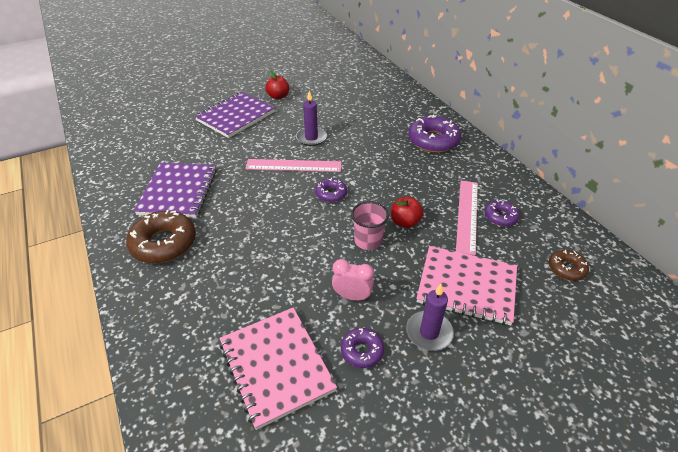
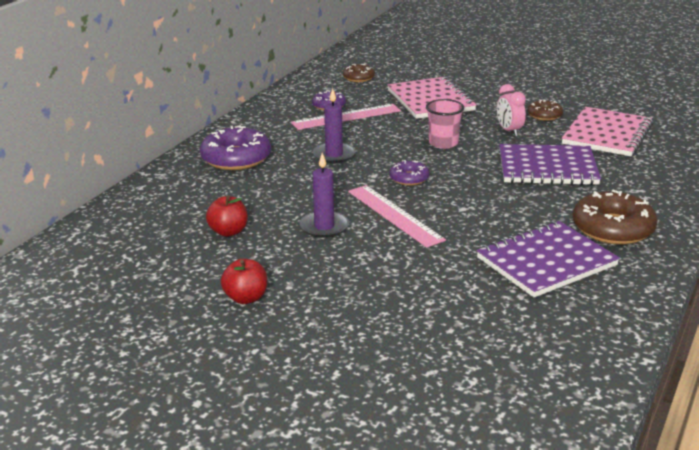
camera: 125 degrees left, 15 degrees down
(235, 116) = (347, 307): purple notebook -> purple notebook (547, 168)
(362, 351) = (544, 115): purple donut -> brown donut
(405, 222) = (395, 136): red apple -> red apple (228, 232)
(429, 332) = (492, 102): purple candle -> purple candle (334, 155)

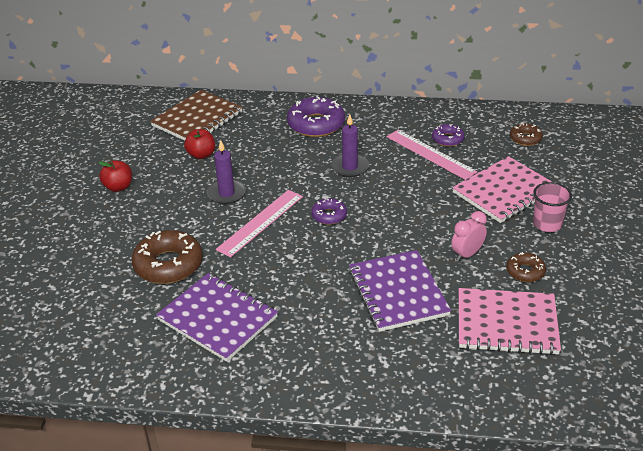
camera: 70 degrees right, 10 degrees up
(144, 224) = (197, 119): none -> brown notebook
(443, 143) = (411, 219): pink cup -> pink cup (547, 224)
(612, 228) = (294, 352): brown donut -> brown donut (168, 264)

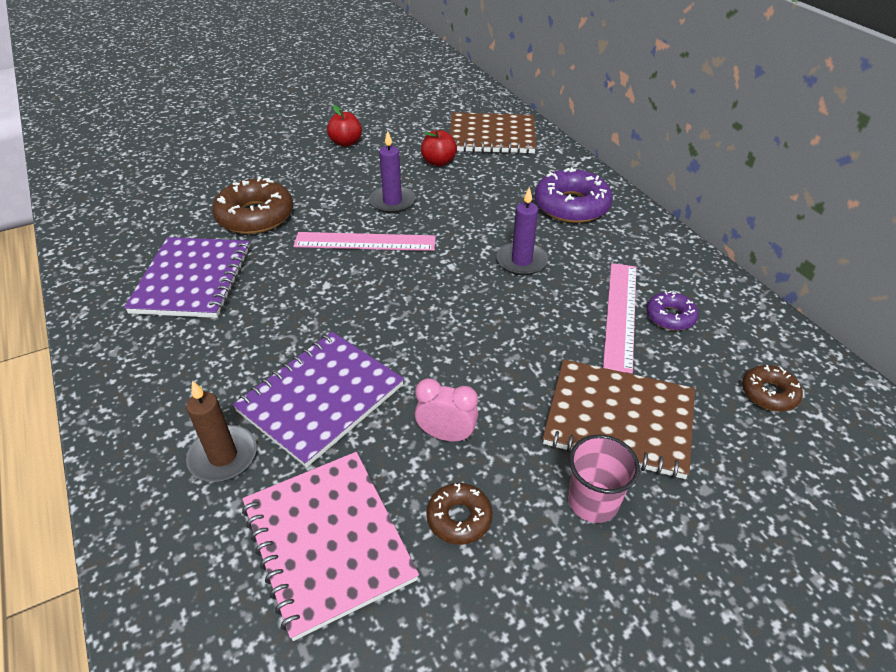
camera: 55 degrees right, 5 degrees up
(329, 215) = (419, 283): purple donut -> none
(412, 348) = (223, 456): none -> brown candle
(504, 192) = (619, 420): pink notebook -> brown notebook

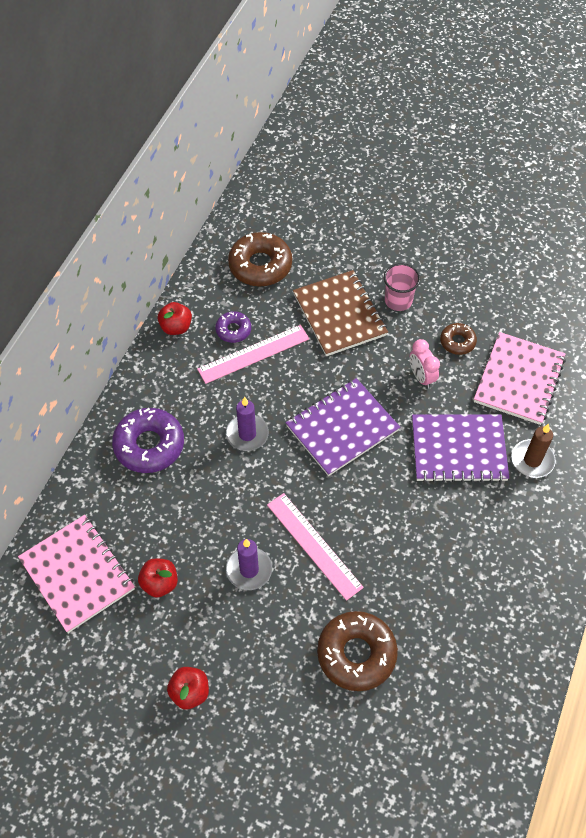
camera: 130 degrees left, 15 degrees up
(193, 280) = (454, 618): purple notebook -> purple notebook (342, 428)
(492, 136) = (77, 574): brown notebook -> pink notebook
(709, 279) = (176, 327): none -> red apple
(769, 393) = (260, 265): brown donut -> brown donut, size x1.85

